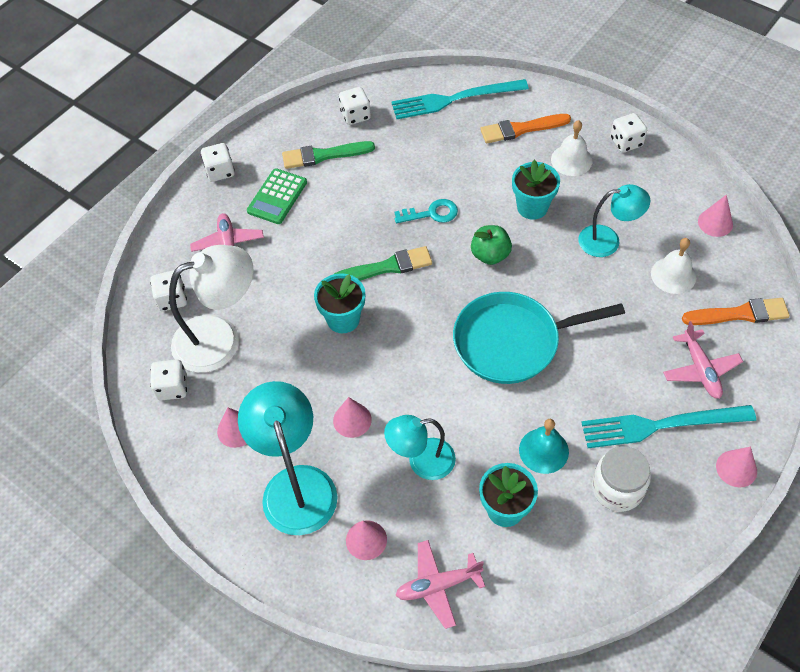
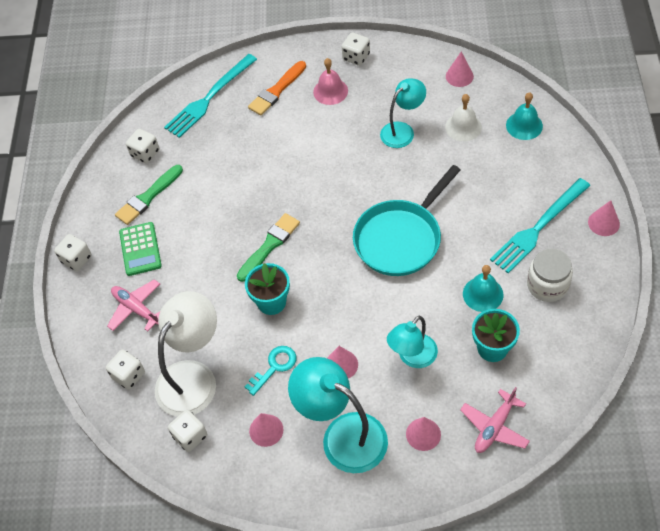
camera: 35 degrees left, 0 degrees up
(431, 213) = (267, 188): turquoise key -> turquoise key (274, 367)
(490, 255) = (333, 190): green apple -> none
(532, 207) = (333, 140): turquoise flower pot -> none
(571, 160) = (330, 91): white bell -> pink bell
(700, 369) = (531, 176): pink plane -> none
(740, 314) = (524, 125): orange brush -> turquoise bell

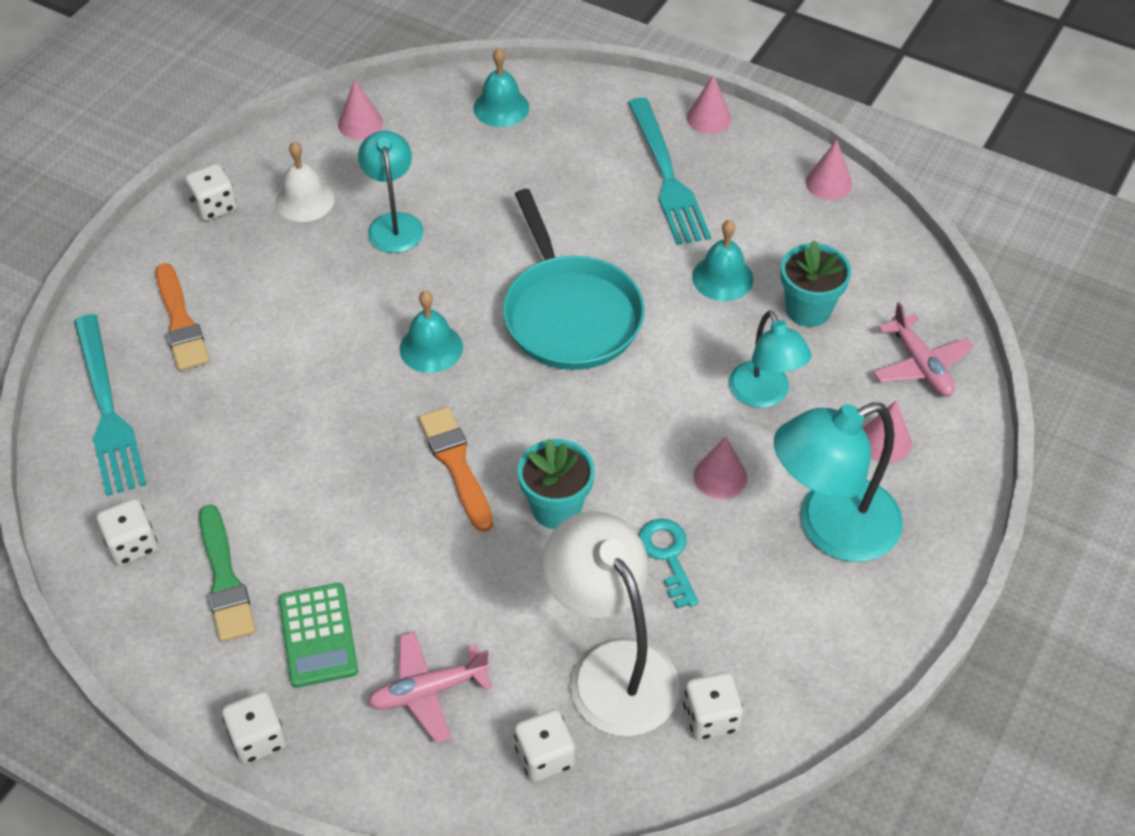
camera: 65 degrees left, 5 degrees down
(140, 249) = (318, 635): green calculator -> green calculator turned 60 degrees clockwise
(266, 430) = (764, 615): pink cone -> pink cone (828, 183)
(269, 245) = (456, 464): green brush -> orange brush
(330, 91) = (246, 263): pink bell -> none
(334, 193) = (431, 348): none -> turquoise bell
(463, 127) = (447, 162): white bell -> white bell (305, 200)
(547, 285) = (756, 212): white jar -> none

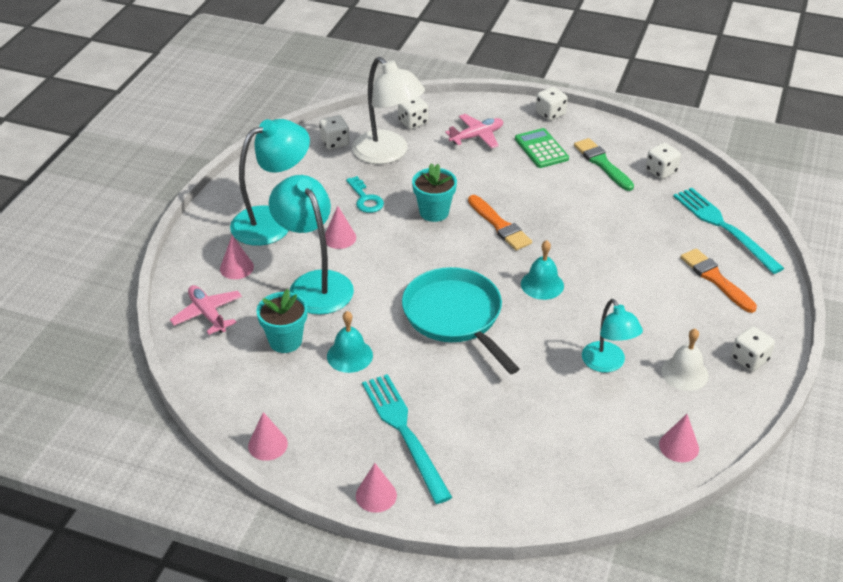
camera: 170 degrees right, 10 degrees down
(501, 107) = (565, 480): turquoise bell -> none
(764, 395) = (315, 284): turquoise lamp -> turquoise lamp, size x1.59

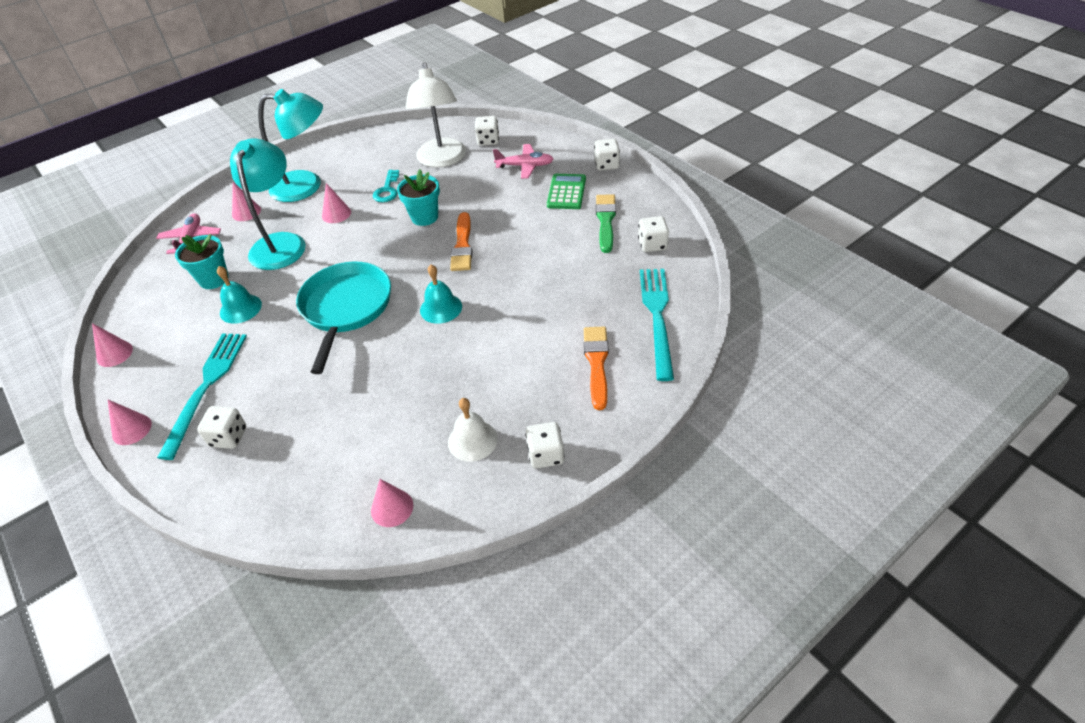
camera: 35 degrees right, 5 degrees up
(335, 142) = (414, 140): white dice -> white dice (228, 437)
(607, 364) = (416, 401): turquoise lamp -> none

